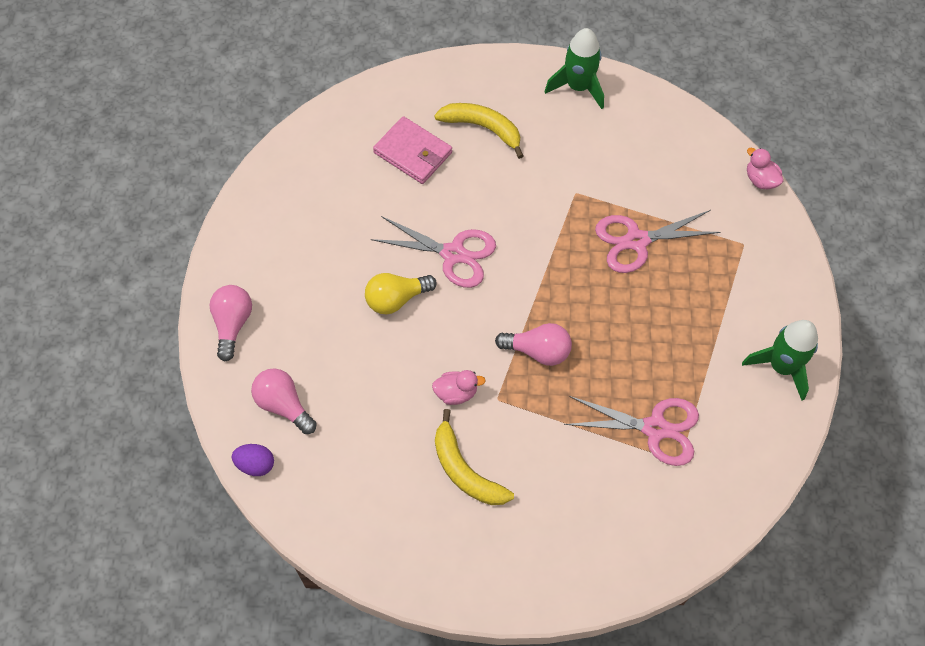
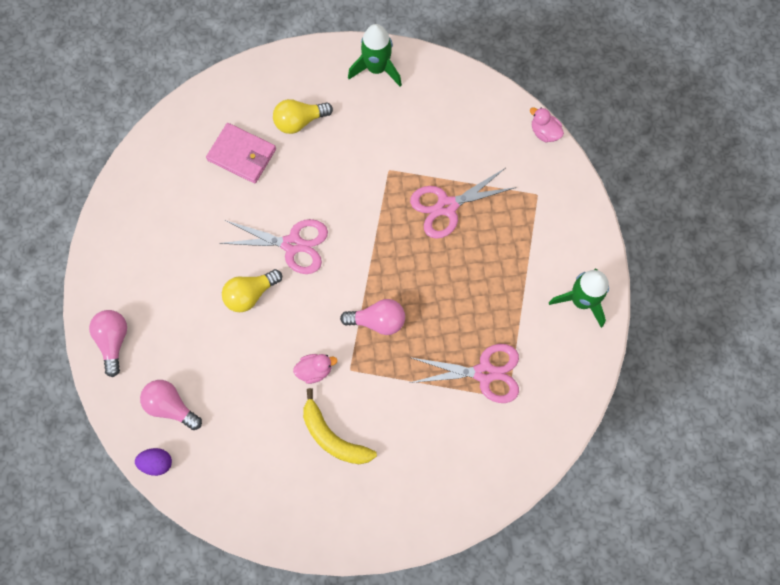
camera: 10 degrees left, 10 degrees up
(483, 128) = (299, 121): yellow banana -> yellow light bulb

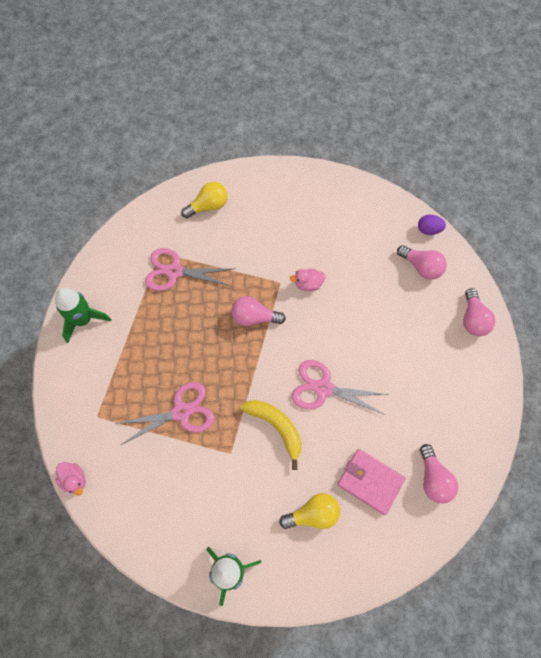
camera: 175 degrees left, 5 degrees down
(176, 162) = (433, 479): none -> pink light bulb
(250, 294) = (360, 348): yellow light bulb -> yellow light bulb (208, 206)
(333, 437) = (296, 237): yellow banana -> yellow banana (276, 427)

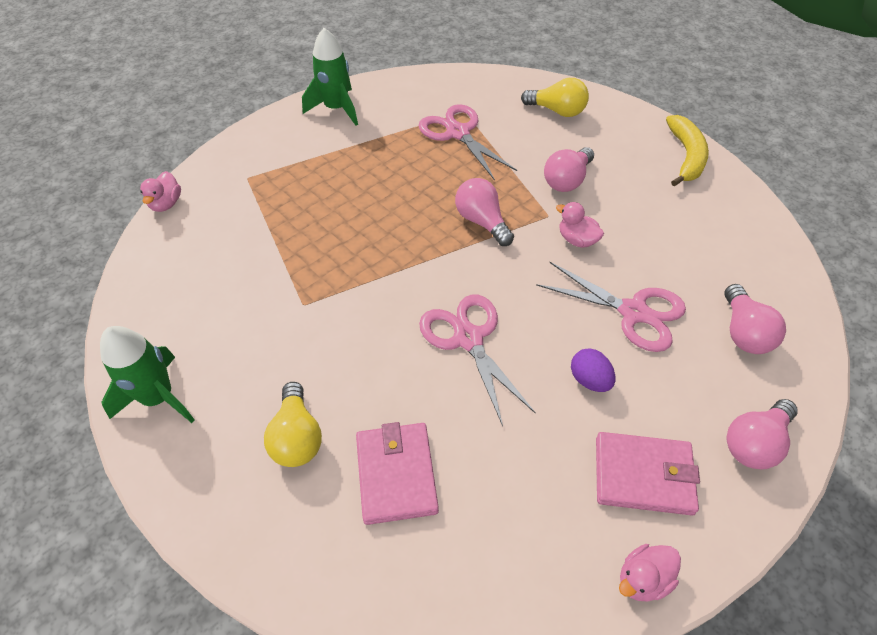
camera: 50 degrees right, 15 degrees down
(181, 412) = (312, 234): pink scissors -> pink scissors (633, 312)
(276, 427) = (374, 326): yellow banana -> yellow banana (686, 156)
(313, 514) = (297, 437): yellow light bulb -> yellow light bulb turned 45 degrees clockwise
(428, 230) = (801, 306): purple egg -> purple egg (589, 380)
(433, 479) = (473, 555): pink light bulb -> pink light bulb (567, 180)
(452, 377) = (643, 475): none -> pink wallet
(492, 419) = (643, 579): none -> pink duck

